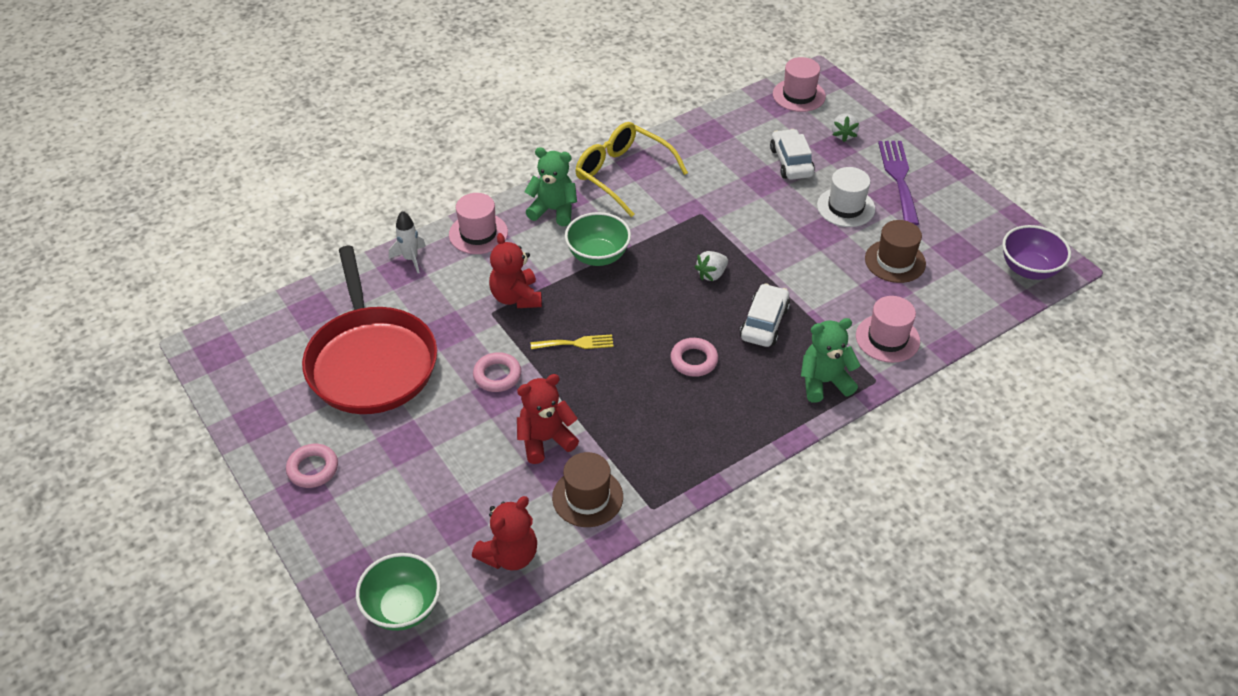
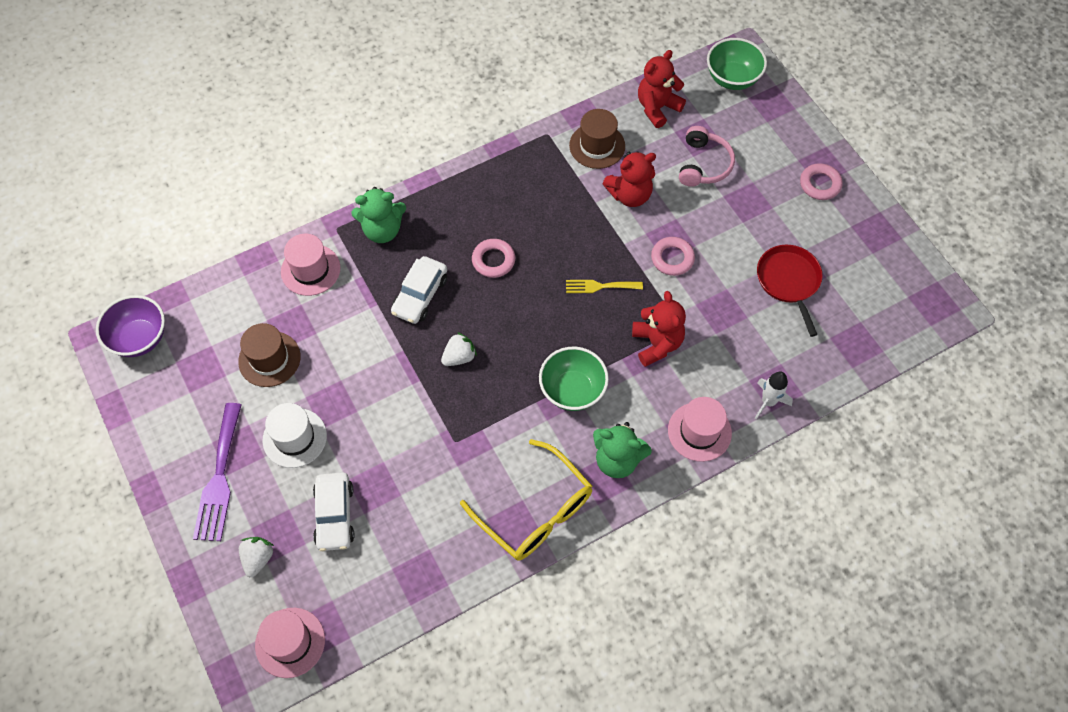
camera: 175 degrees left, 15 degrees up
(371, 362) = (789, 281): red pan -> red pan, size x0.54
(453, 483) = (703, 164): none -> pink headphones

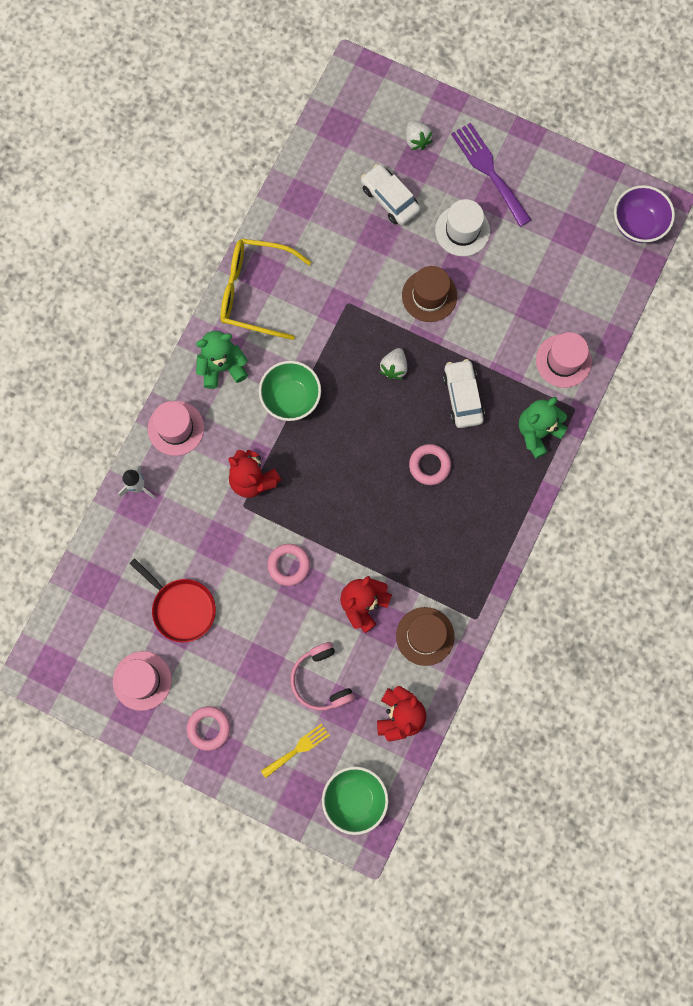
camera: 145 degrees right, 15 degrees up
(269, 359) = (531, 272): brown hat -> brown hat (429, 296)
(290, 642) = (352, 107): pink hat -> pink hat (142, 680)
(600, 286) = (329, 499): yellow fork -> yellow fork (298, 749)

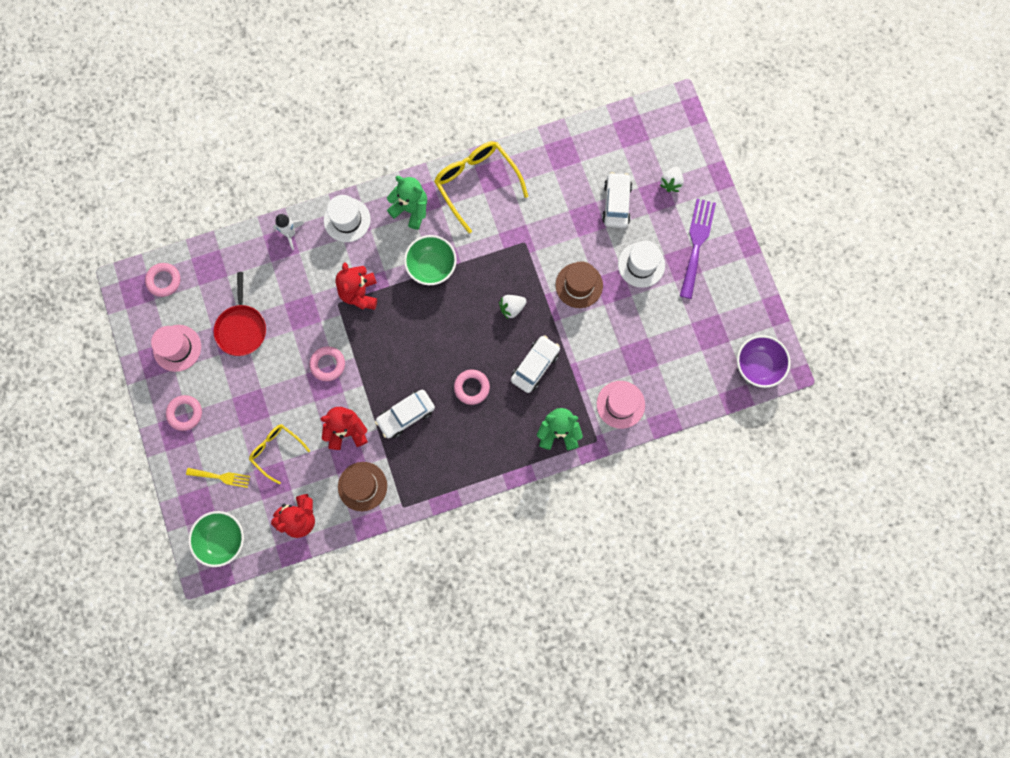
camera: 45 degrees right, 0 degrees up
(68, 635) = (164, 280): none -> pink ring
(176, 428) = (347, 220): pink hat -> white hat
(321, 680) = (276, 450): pink headphones -> yellow glasses
(399, 542) = (406, 415): none -> white car

